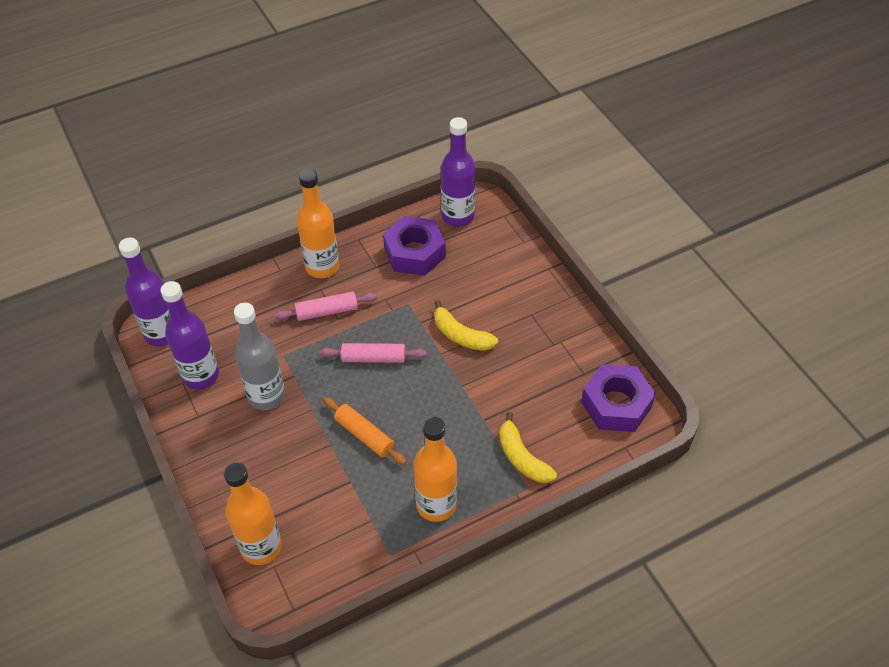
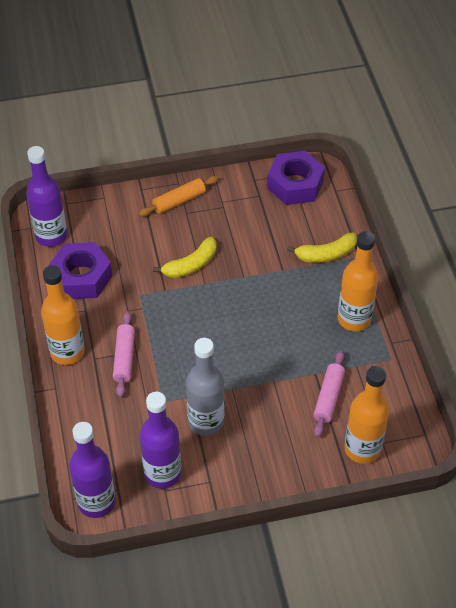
camera: 75 degrees left, 0 degrees up
(364, 435) = (272, 354): orange rolling pin -> orange rolling pin (179, 201)
(373, 358) = (192, 332): pink rolling pin -> pink rolling pin (328, 397)

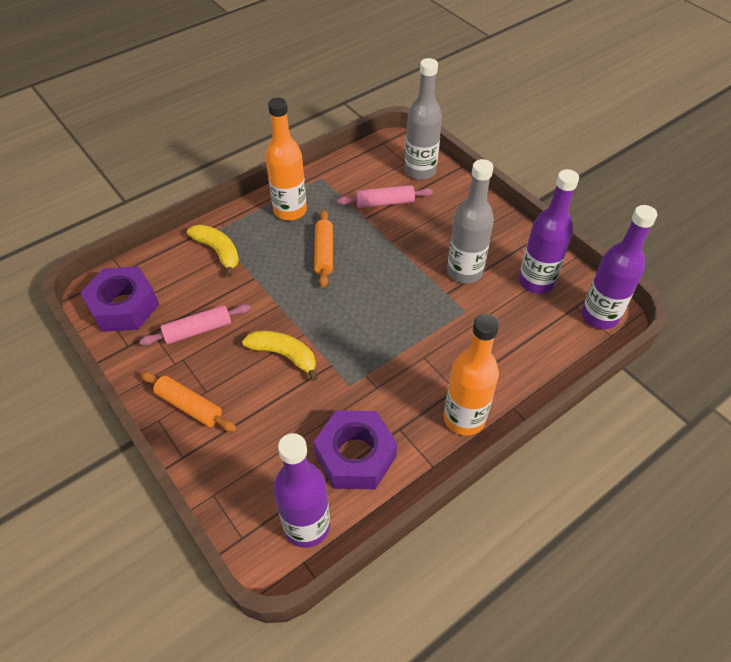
camera: 115 degrees left, 0 degrees up
(124, 358) = (438, 363): pink rolling pin -> pink rolling pin (198, 330)
(285, 326) = (324, 253): none -> orange rolling pin
(362, 449) = (420, 171): orange bottle -> grey bottle

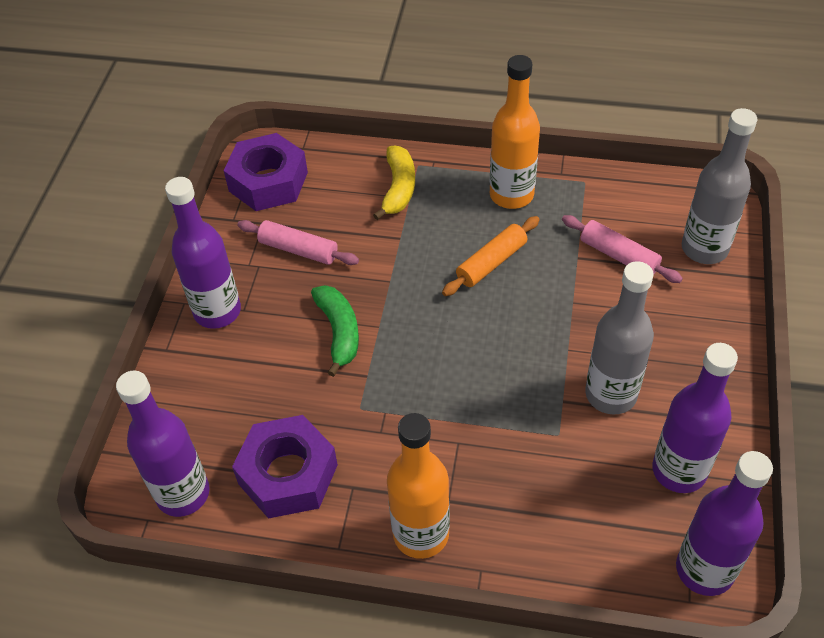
camera: 50 degrees right, 0 degrees up
(189, 406) = (217, 311): orange rolling pin -> purple bottle
(284, 355) = (339, 332): yellow banana -> green banana

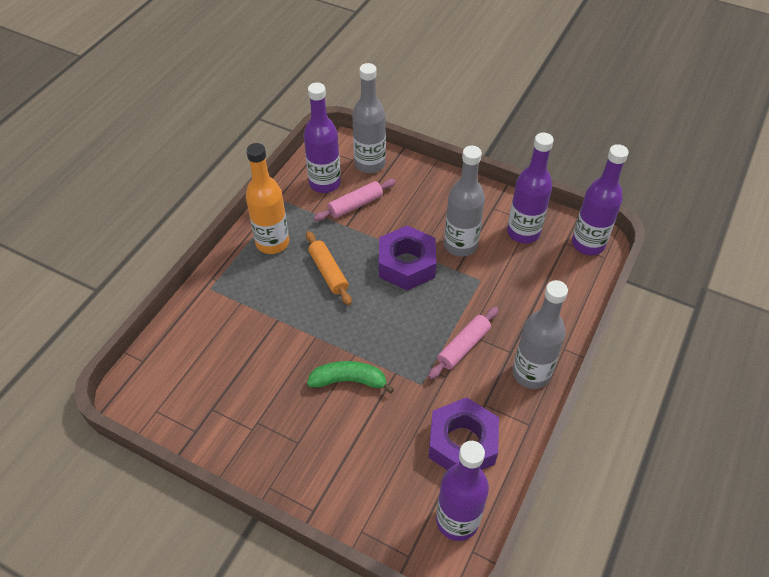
camera: 75 degrees left, 0 degrees up
(217, 311) = (291, 462): purple bottle -> purple bottle (325, 183)
(268, 181) = (167, 395): purple nut -> purple nut (406, 264)
(298, 250) = (255, 389): pink rolling pin -> pink rolling pin (463, 347)
(399, 188) = (227, 307): yellow banana -> none
(421, 534) = (531, 374): orange bottle -> grey bottle

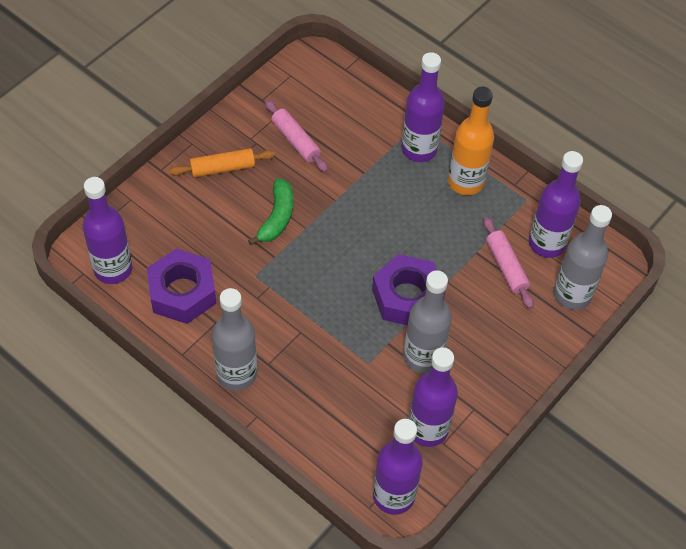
camera: 100 degrees right, 5 degrees up
(241, 282) = (419, 149): none -> purple bottle
(328, 272) = (413, 224): orange rolling pin -> orange rolling pin (222, 168)
(463, 347) = (286, 322): pink rolling pin -> pink rolling pin (295, 141)

